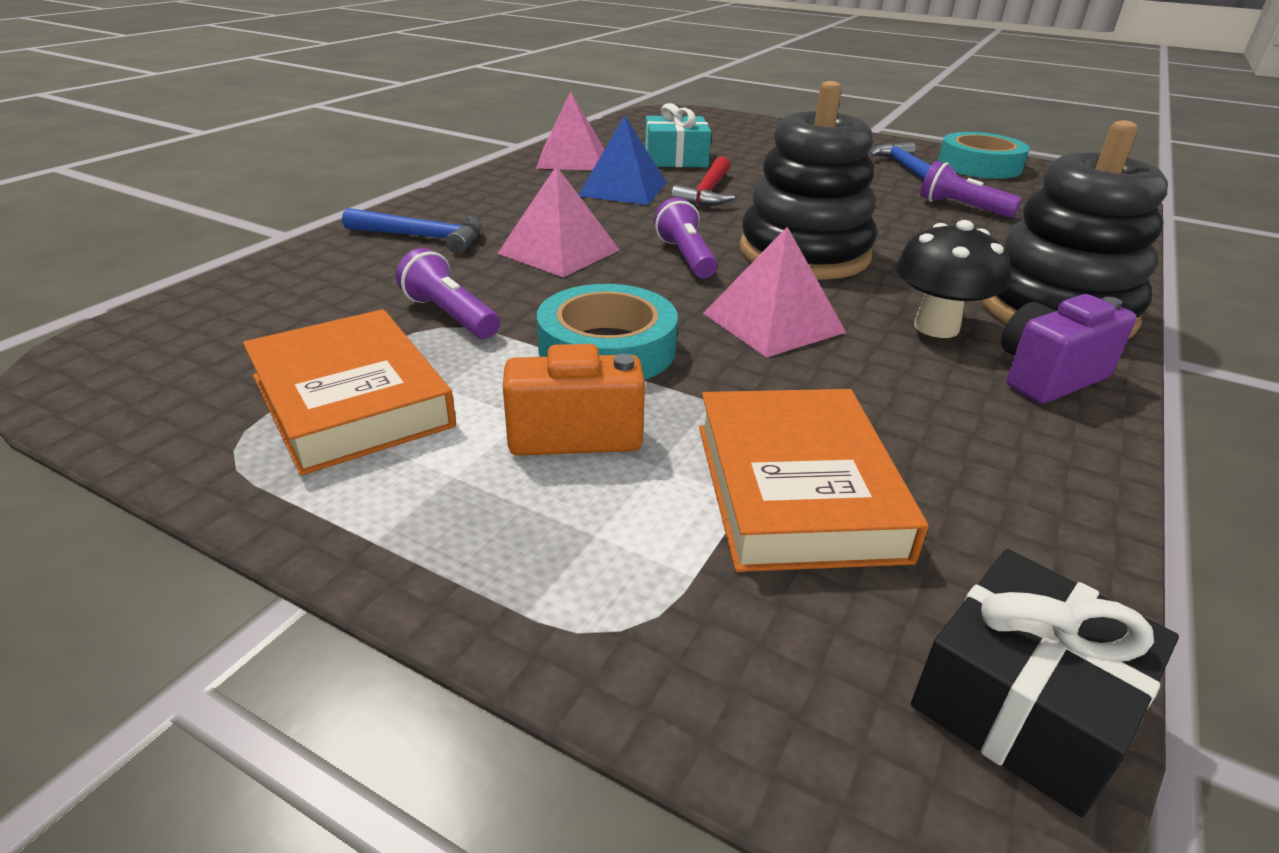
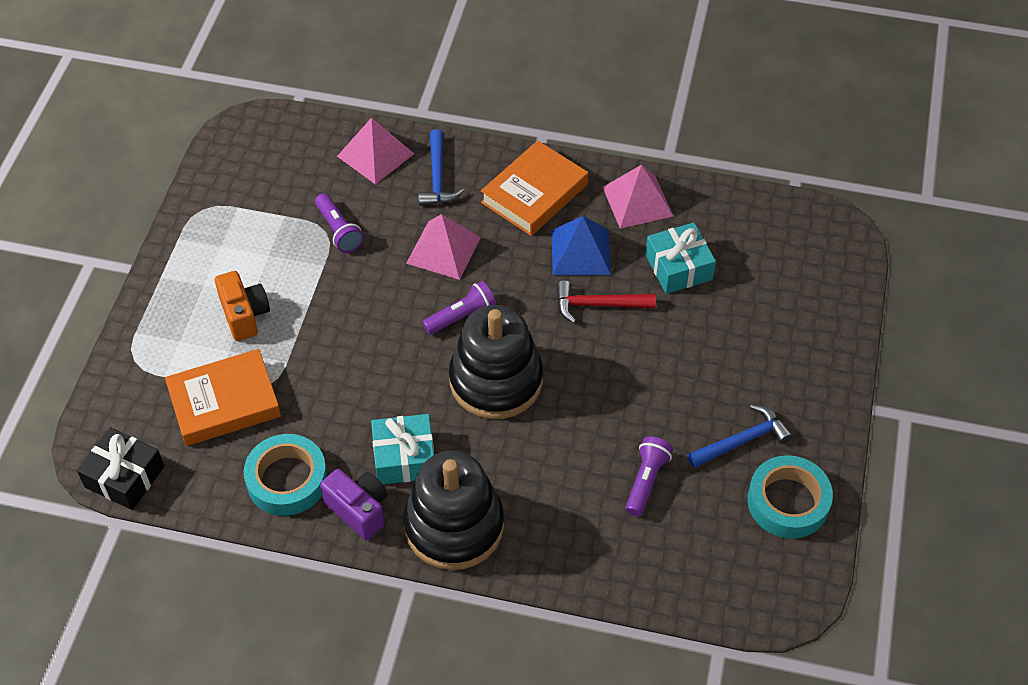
camera: 75 degrees right, 20 degrees up
(351, 401) = (247, 228): orange book -> orange book (534, 193)
(450, 315) = (339, 231): purple flashlight -> purple flashlight turned 120 degrees clockwise
(607, 348) = (325, 307): turquoise tape -> turquoise tape (287, 480)
(773, 322) = (381, 375): pink pyramid -> pink pyramid (375, 154)
(936, 327) = (404, 457): black mushroom -> turquoise gift

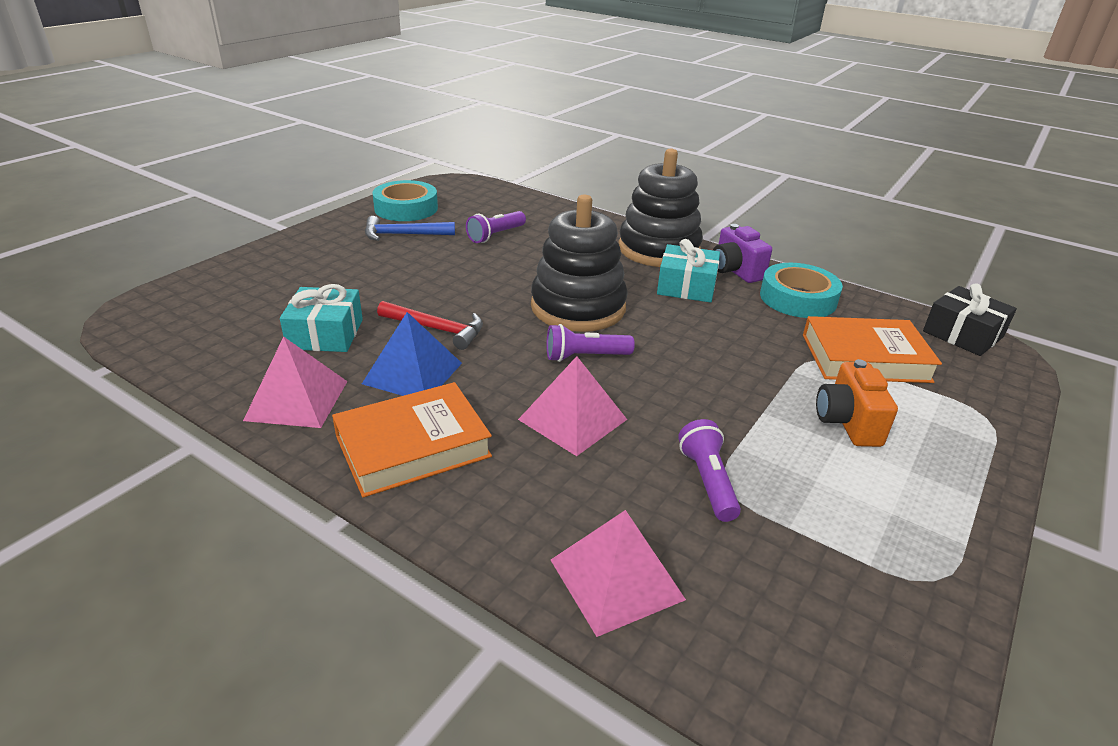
camera: 160 degrees left, 20 degrees down
(438, 177) = (532, 509): blue hammer -> none

